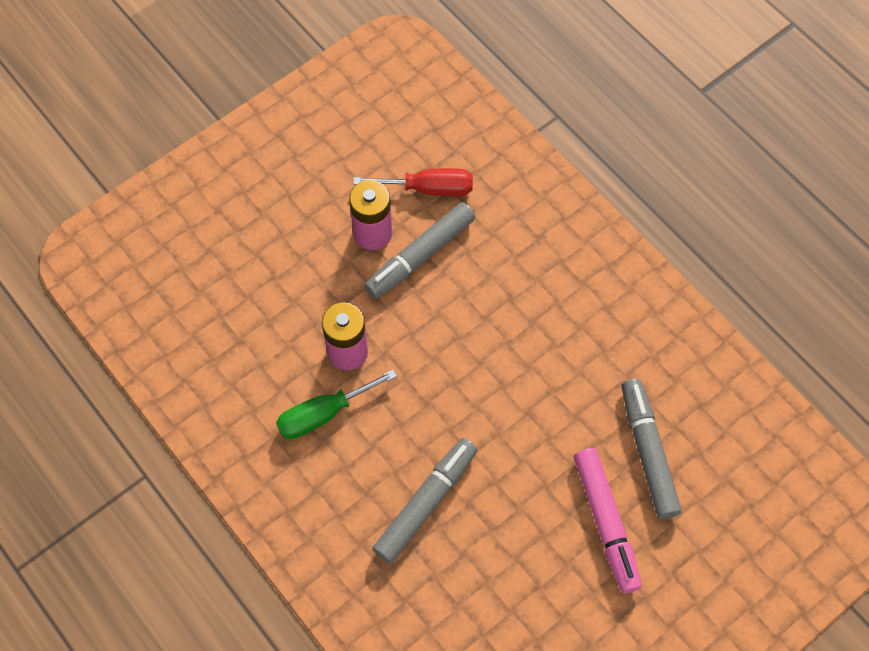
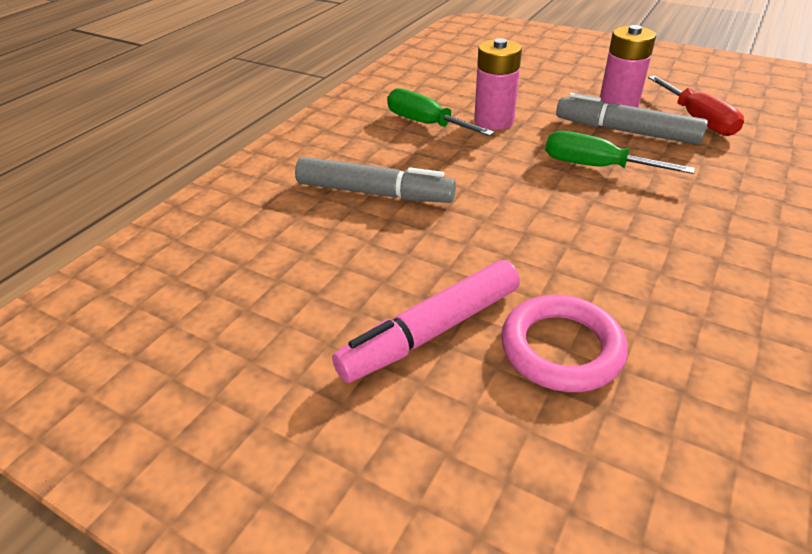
camera: 70 degrees right, 25 degrees down
(463, 313) = (595, 166): none -> green screwdriver
(648, 452) = (561, 348): grey marker -> pink ring

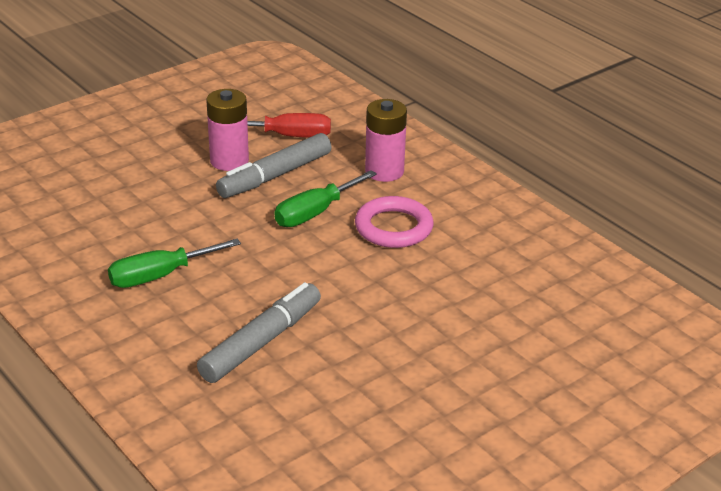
camera: 70 degrees left, 5 degrees down
(431, 331) = (459, 361): pink marker -> none
(494, 121) = (192, 235): pink battery -> pink battery (384, 171)
(561, 348) = (505, 311): pink ring -> pink ring (393, 227)

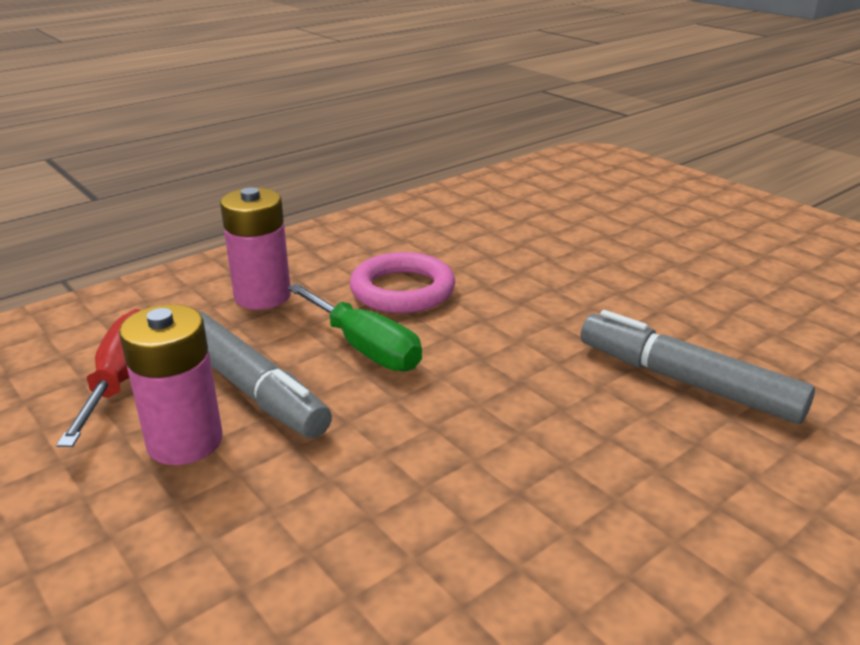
camera: 90 degrees left, 5 degrees down
(160, 276) = (562, 499): green screwdriver -> none

